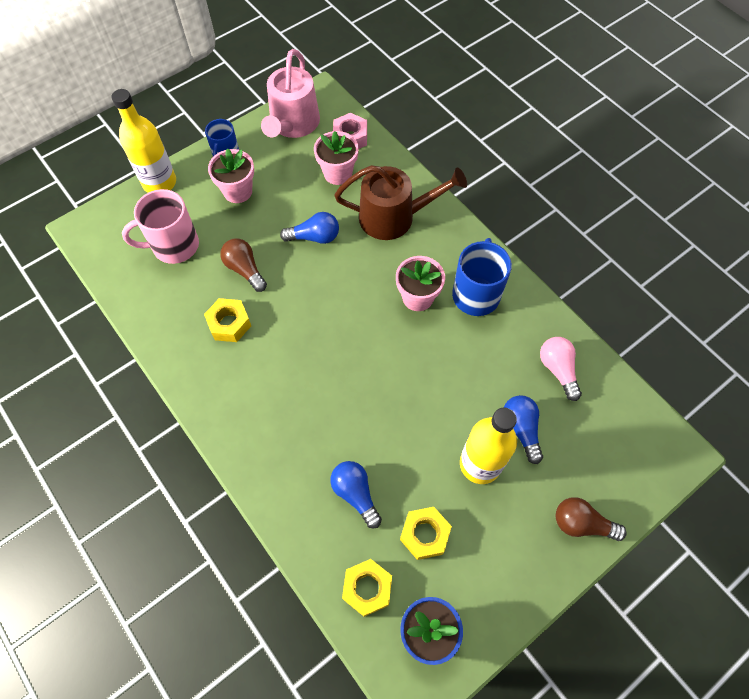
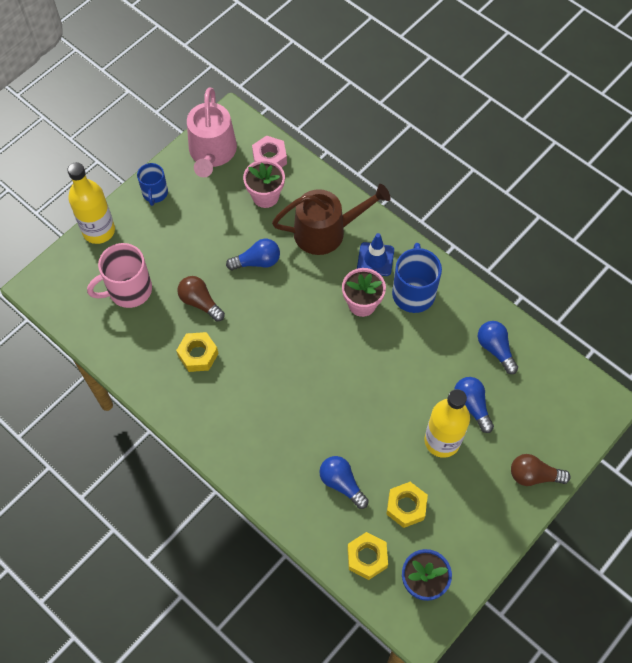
camera: 10 degrees left, 0 degrees up
(238, 191) = (175, 228): pink flower pot -> none
(441, 253) = (375, 259): none -> blue traffic cone
(558, 370) = (495, 349): pink light bulb -> blue light bulb

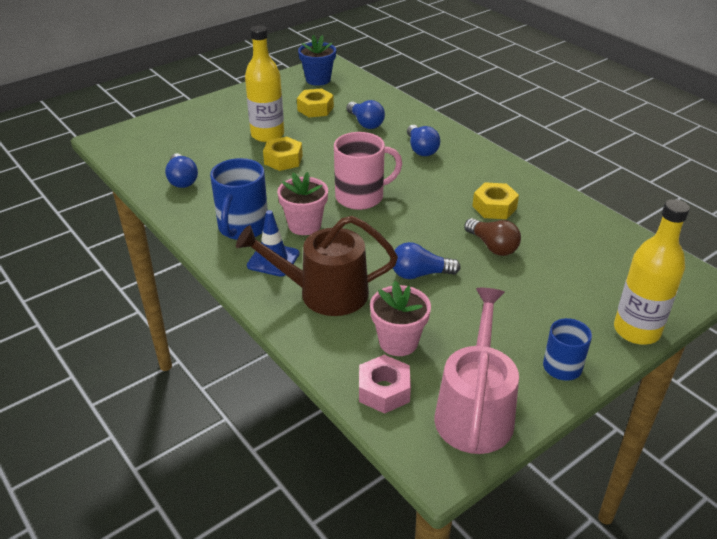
camera: 170 degrees left, 25 degrees down
(128, 290) = (582, 266): pink mug -> pink mug (361, 197)
(367, 557) = (356, 92): yellow nut -> yellow nut (283, 160)
(472, 405) = (228, 150): blue light bulb -> blue light bulb (421, 149)
(534, 475) = (200, 112): brown light bulb -> none

